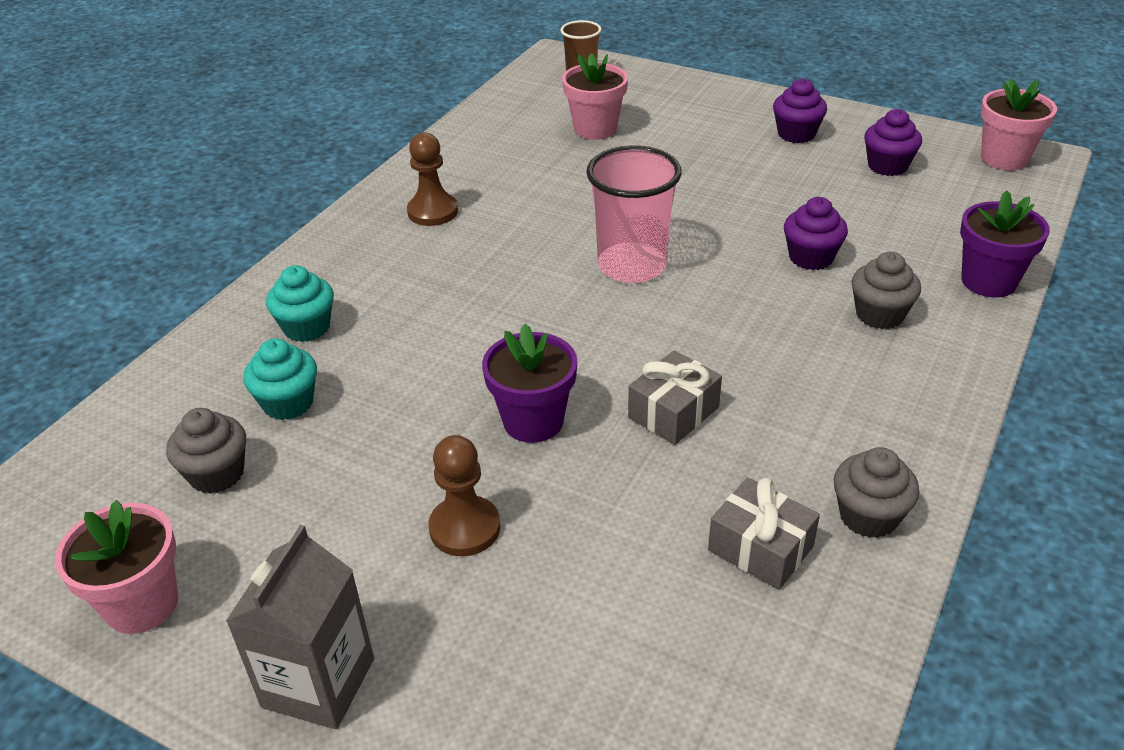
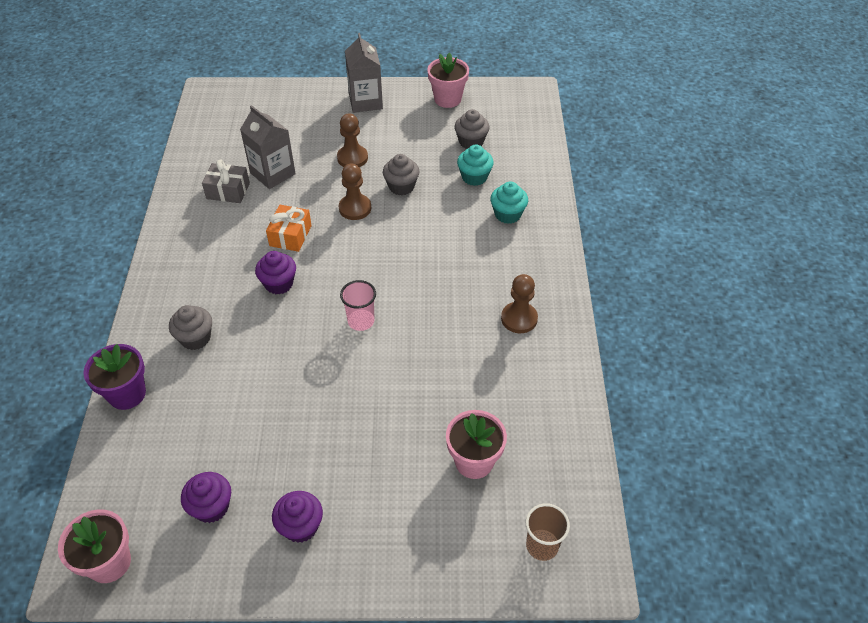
camera: 150 degrees right, 10 degrees up
(533, 421) = (355, 208): purple flower pot -> brown pawn
(632, 266) = (361, 321): pink cup -> pink cup, size x0.58
(649, 555) = (272, 173): none -> grey carton
(673, 412) = (290, 235): grey gift -> orange gift
(811, 257) = (249, 372): purple cupcake -> purple cupcake (279, 284)
(868, 516) = (184, 219): grey cupcake -> grey cupcake (401, 186)

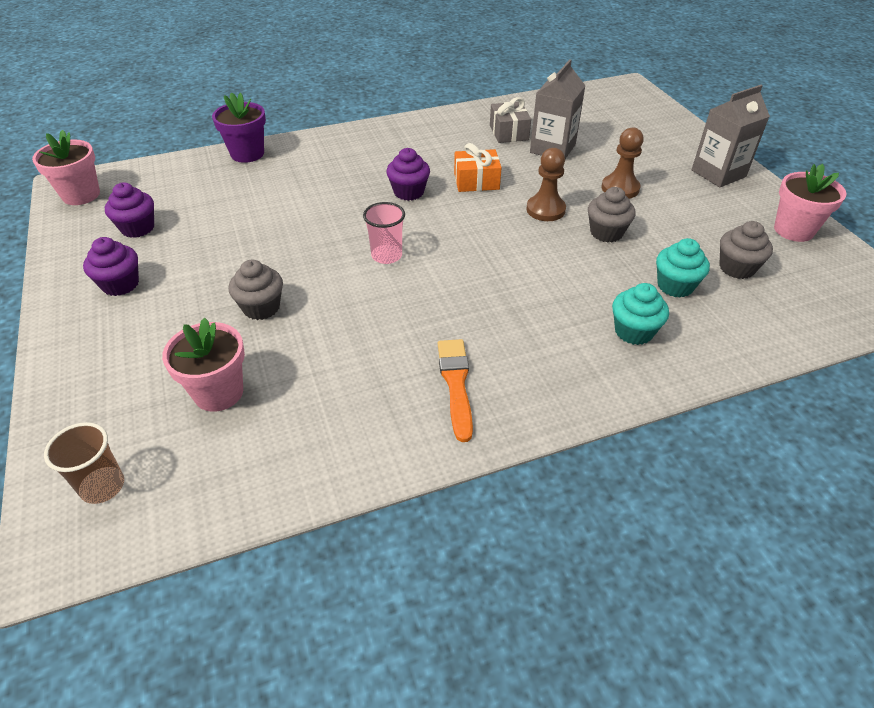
camera: 70 degrees right, 5 degrees down
(195, 338) = (320, 167): grey cupcake -> grey cupcake (261, 307)
(519, 319) = (456, 384): brown pawn -> orange brush

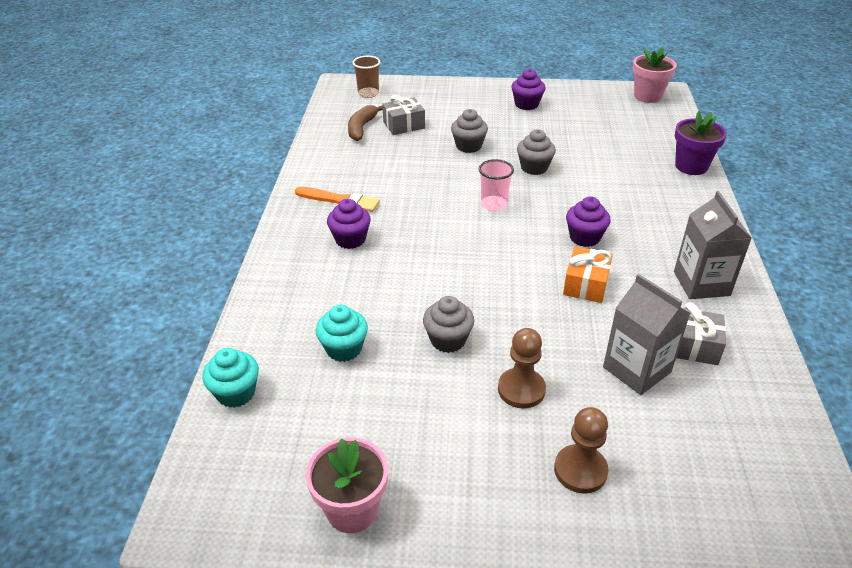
camera: 115 degrees right, 5 degrees down
(138, 228) = (591, 113): purple cupcake -> purple cupcake (350, 239)
(218, 392) = (404, 125): pink flower pot -> grey gift
(243, 442) = (362, 128): none -> brown banana
(545, 210) = (510, 313): brown pawn -> brown pawn (580, 470)
(633, 331) = (315, 296): turquoise cupcake -> turquoise cupcake (236, 393)
(718, 173) = (509, 513): grey carton -> grey carton (701, 283)
(737, 268) = (333, 409): grey cupcake -> grey cupcake (534, 167)

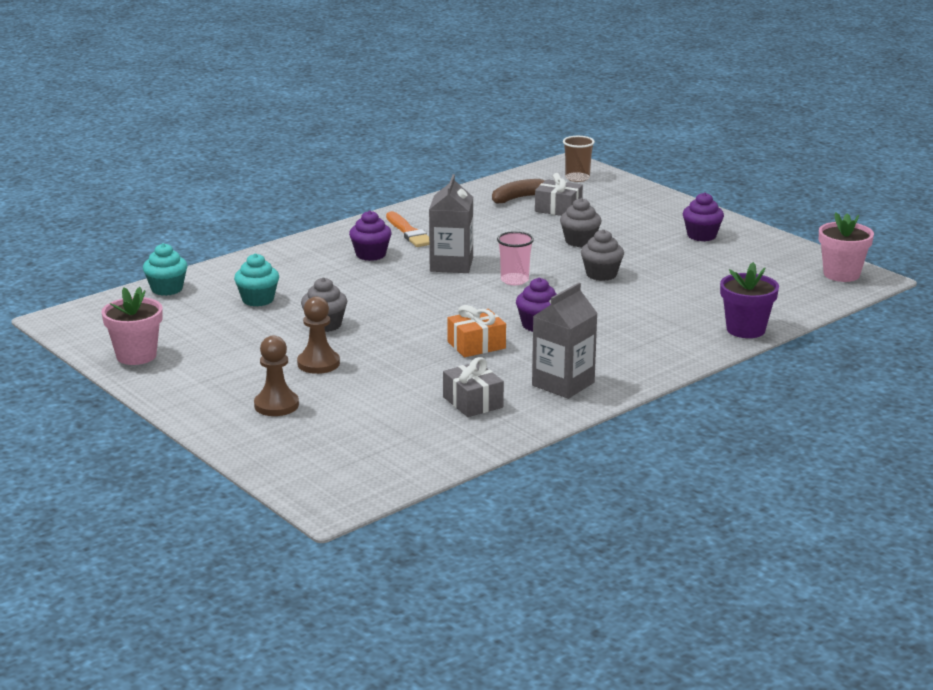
camera: 45 degrees right, 15 degrees down
(637, 369) = (409, 392): grey carton -> grey carton (451, 264)

